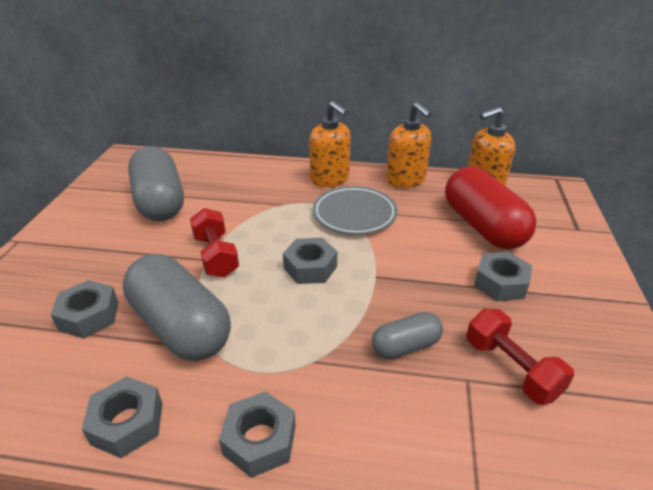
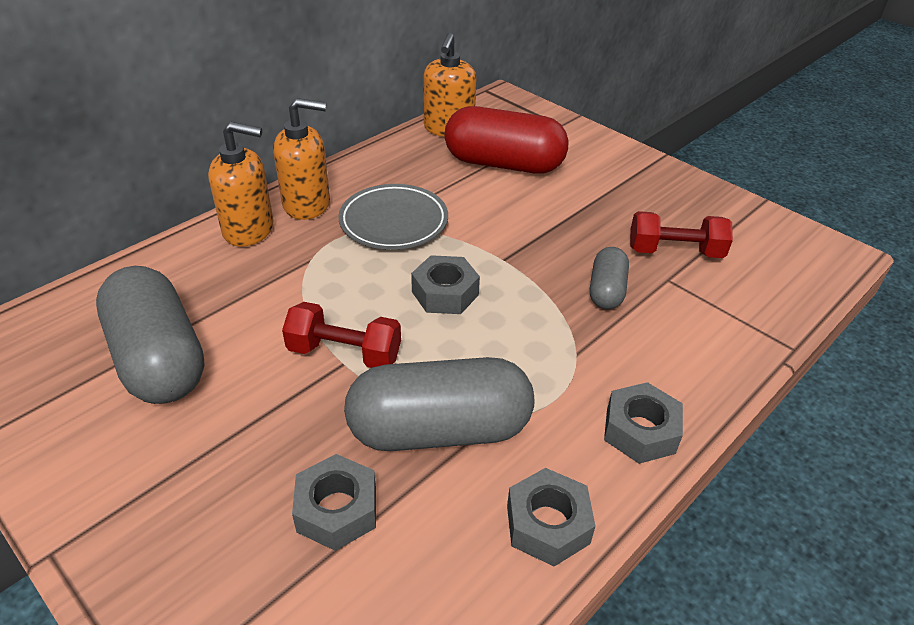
camera: 55 degrees left, 5 degrees up
(160, 202) = (159, 359): grey capsule -> grey capsule turned 45 degrees clockwise
(406, 180) = (378, 161): orange soap dispenser -> orange soap dispenser (249, 230)
(500, 283) = (583, 200): grey nut -> none

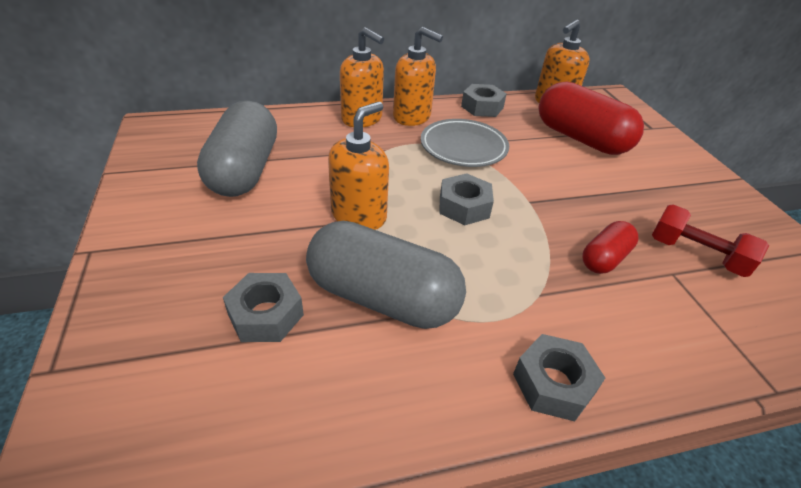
camera: 30 degrees right, 0 degrees up
(344, 353) = (359, 215): red dumbbell -> orange soap dispenser
(548, 524) = (410, 415): grey nut -> grey nut (482, 107)
(606, 290) = (604, 258): grey capsule -> red capsule

